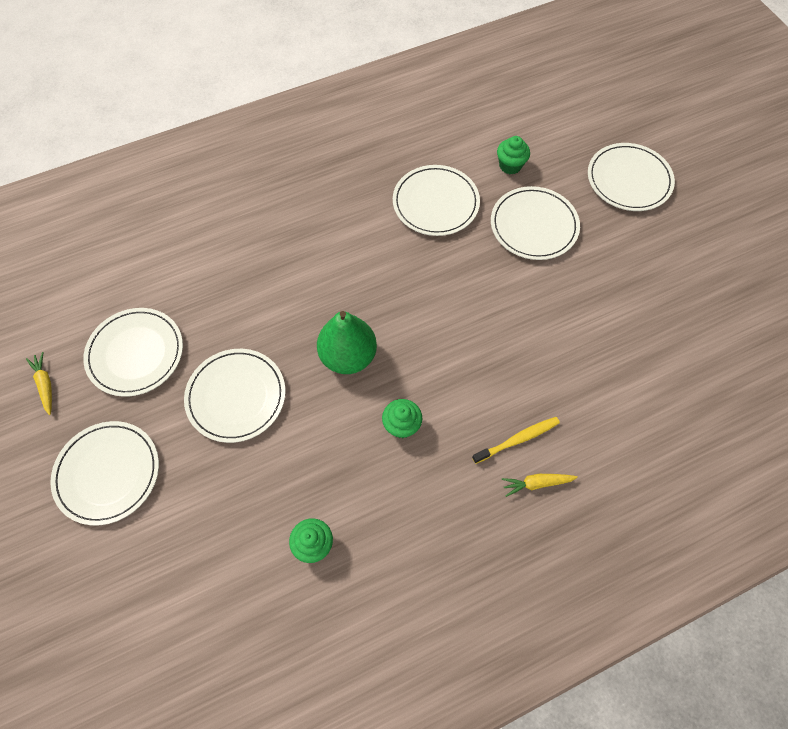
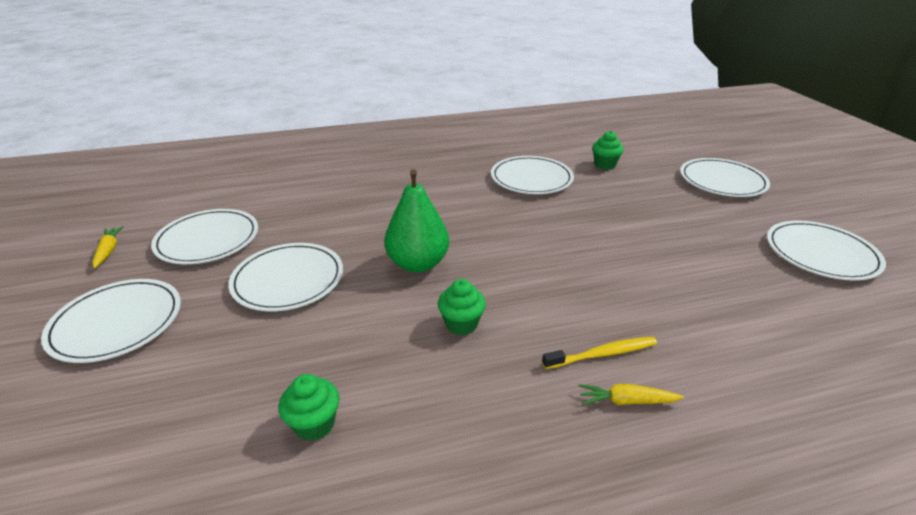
camera: 10 degrees right, 30 degrees down
(534, 225) = (626, 199): white plate -> white plate (821, 253)

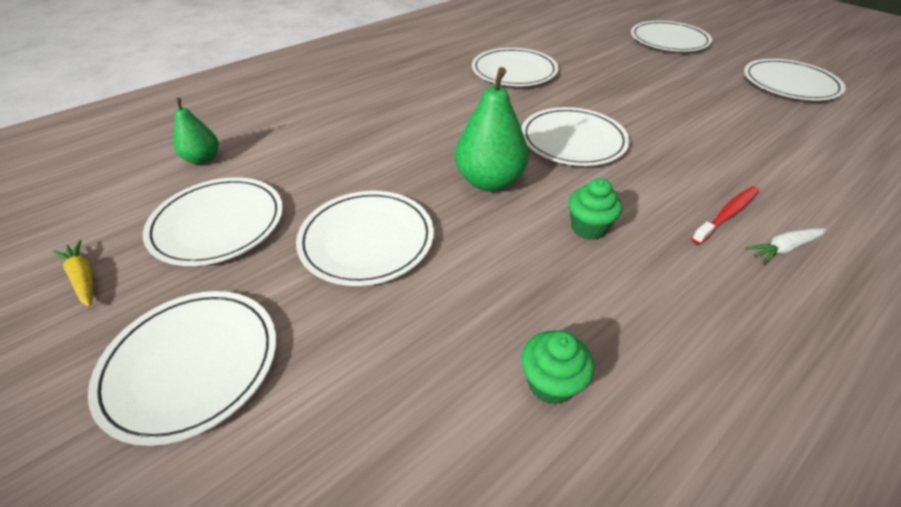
camera: 25 degrees left, 10 degrees up
(237, 193) = (203, 159): none -> green pear
(523, 250) = (573, 140): none -> white plate
(602, 354) = (727, 215): yellow toothbrush -> red toothbrush
(604, 165) = (565, 45): green cupcake -> none
(626, 401) = (783, 249): yellow carrot -> white carrot

